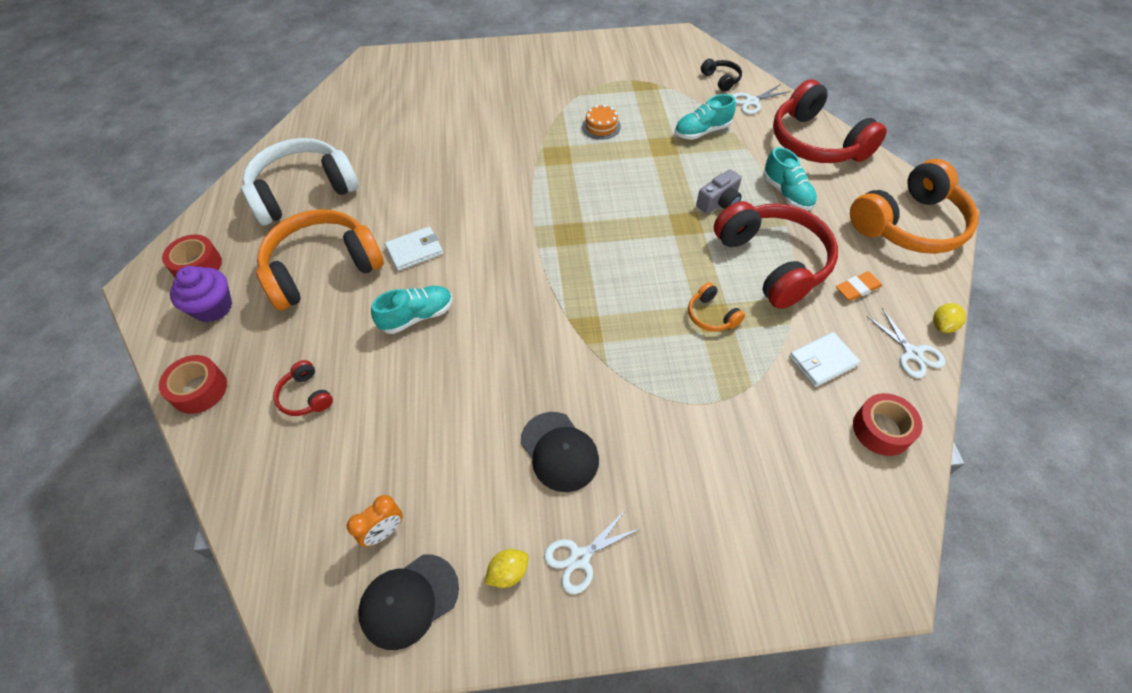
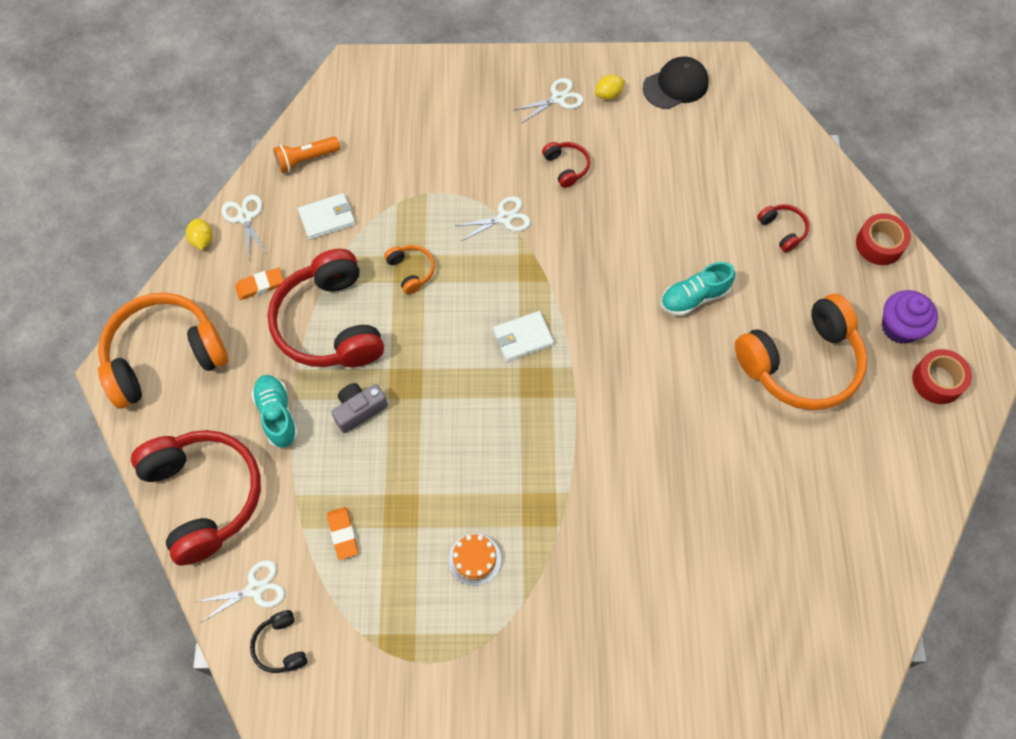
camera: 175 degrees left, 10 degrees up
(303, 191) = (852, 479): white headphones -> none
(384, 531) = (698, 126): orange clock -> none
(415, 251) = (705, 377): white wallet -> white wallet (522, 338)
(559, 451) = (566, 167): black cap -> red headphones
(625, 380) = (504, 218): none -> white scissors
(702, 131) = (343, 534): turquoise shoe -> orange eraser
(881, 429) = (306, 159): red tape -> orange flashlight
(942, 325) = (202, 240): yellow lemon -> yellow lemon turned 60 degrees counterclockwise

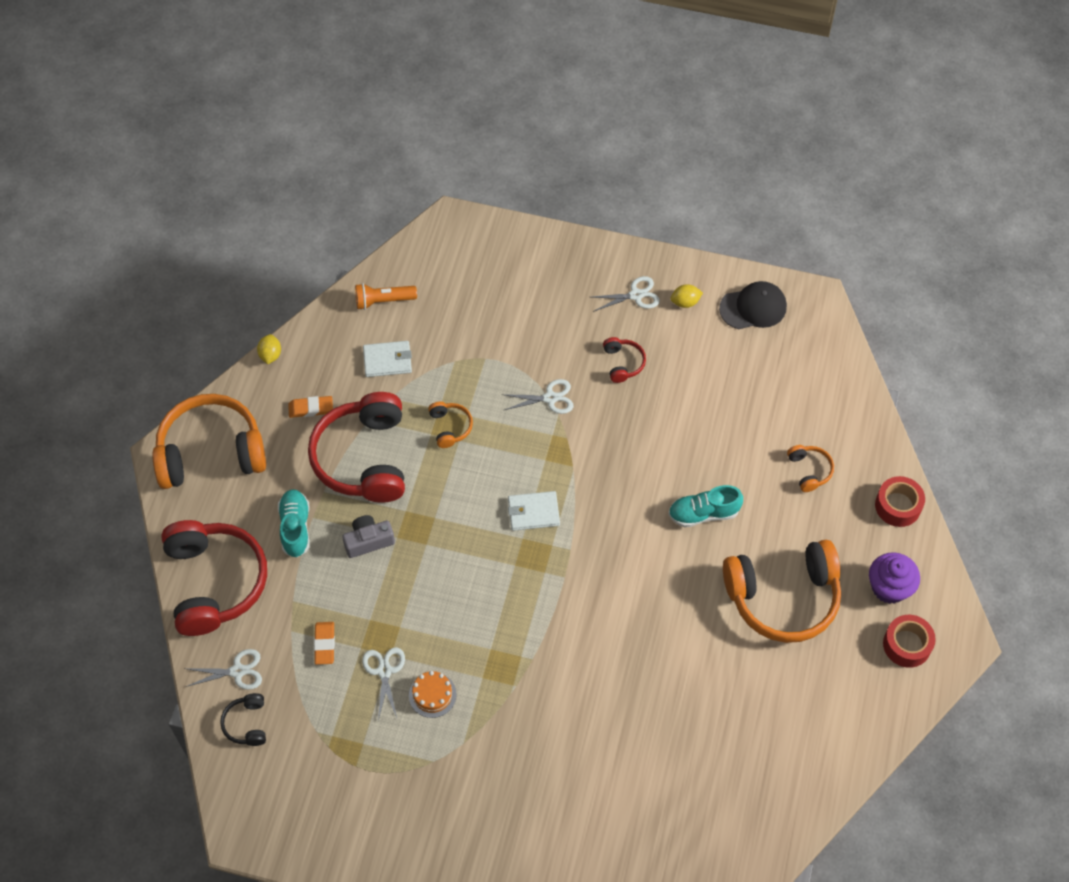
camera: 15 degrees right, 5 degrees down
(245, 217) = (314, 343): white scissors -> white scissors (384, 671)
(783, 230) = (809, 470): red headphones -> orange headphones

